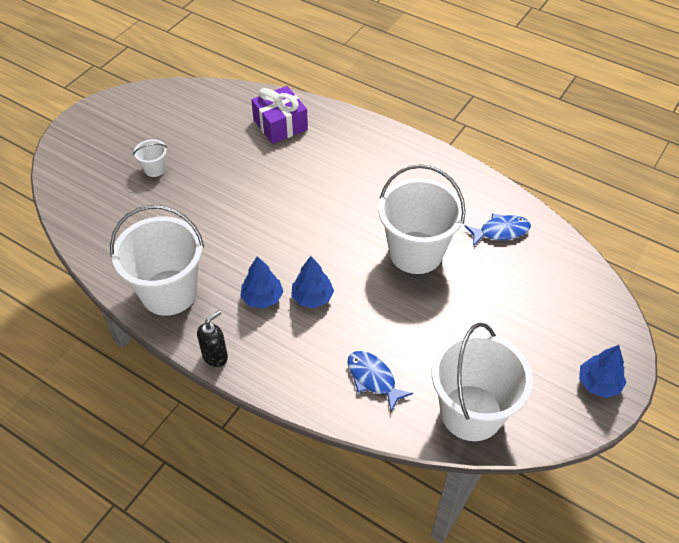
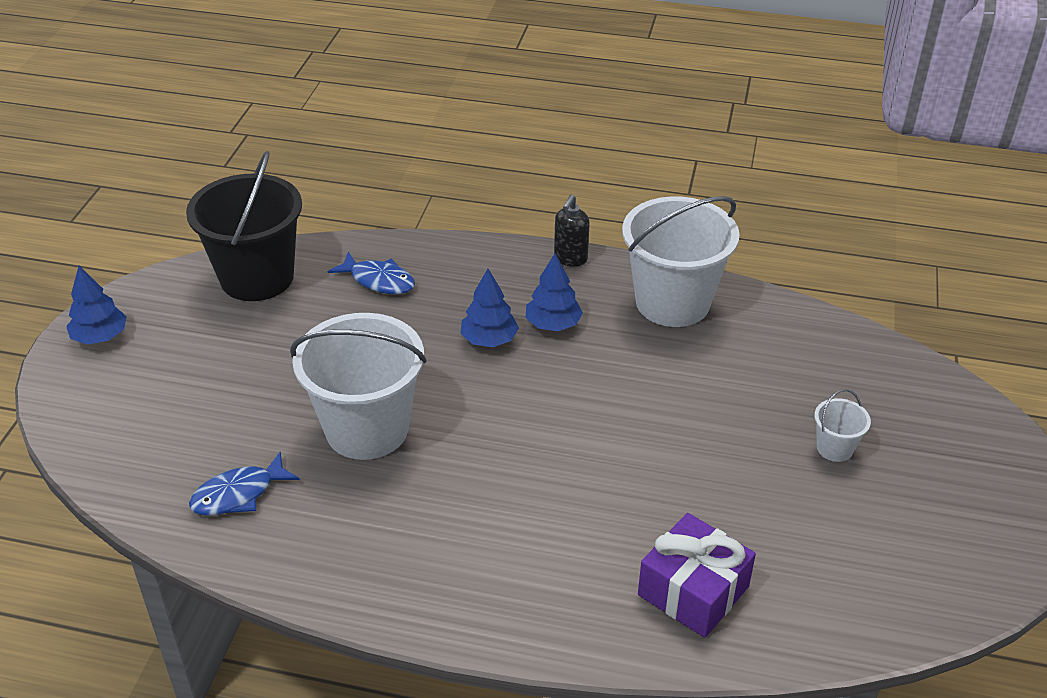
camera: 160 degrees right, 10 degrees down
(471, 412) = (257, 277): white bucket -> black bucket

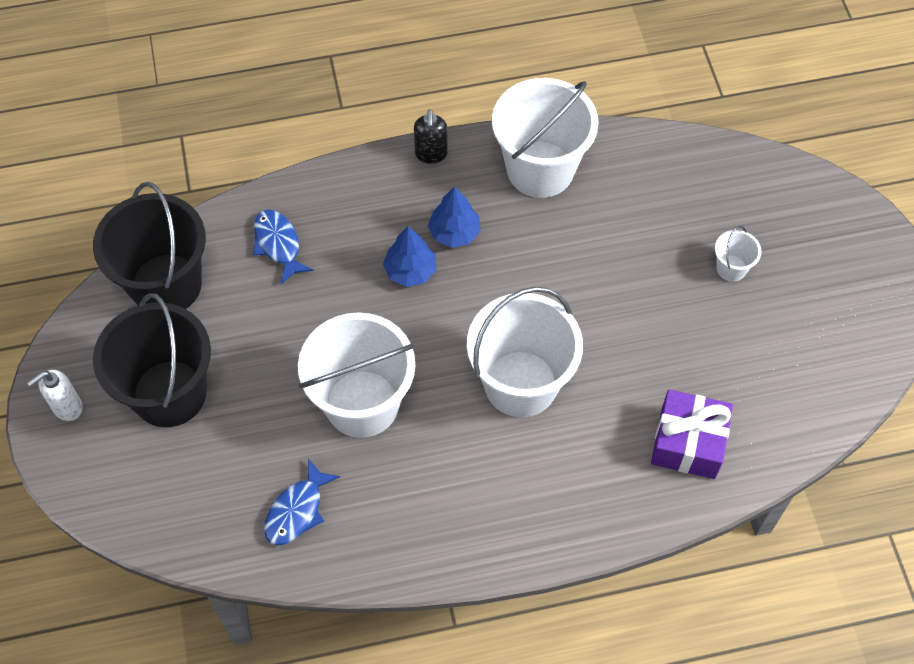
camera: 25 degrees left, 20 degrees up
(100, 337) = (67, 407): blue tree -> white soap dispenser
(195, 358) = (169, 393): none -> black bucket
(379, 280) = (278, 244): blue fish -> blue fish turned 120 degrees counterclockwise
(539, 469) = (520, 384): none -> white bucket

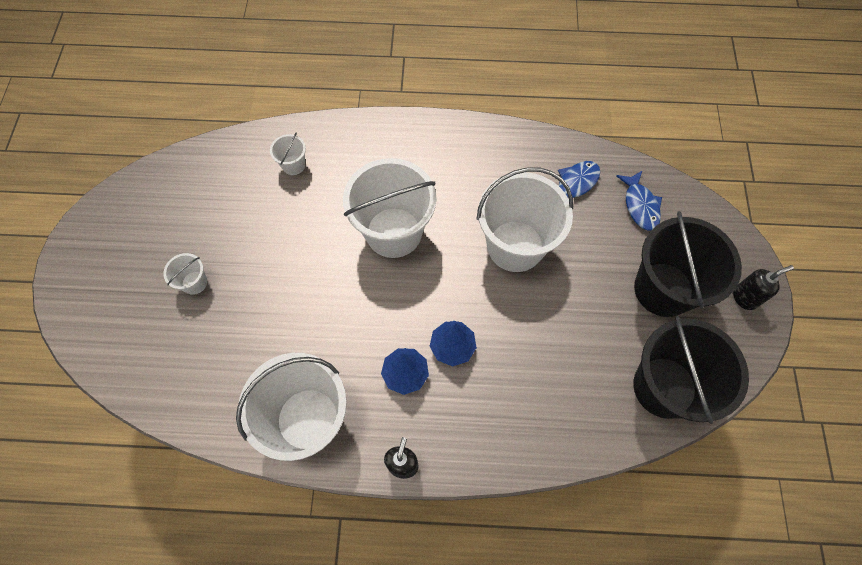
camera: 165 degrees left, 5 degrees up
(67, 407) = (745, 297): white soap dispenser -> black soap dispenser
(278, 244) = (562, 402): blue fish -> blue fish (640, 206)
(688, 443) = (293, 165): purple gift -> white bucket

